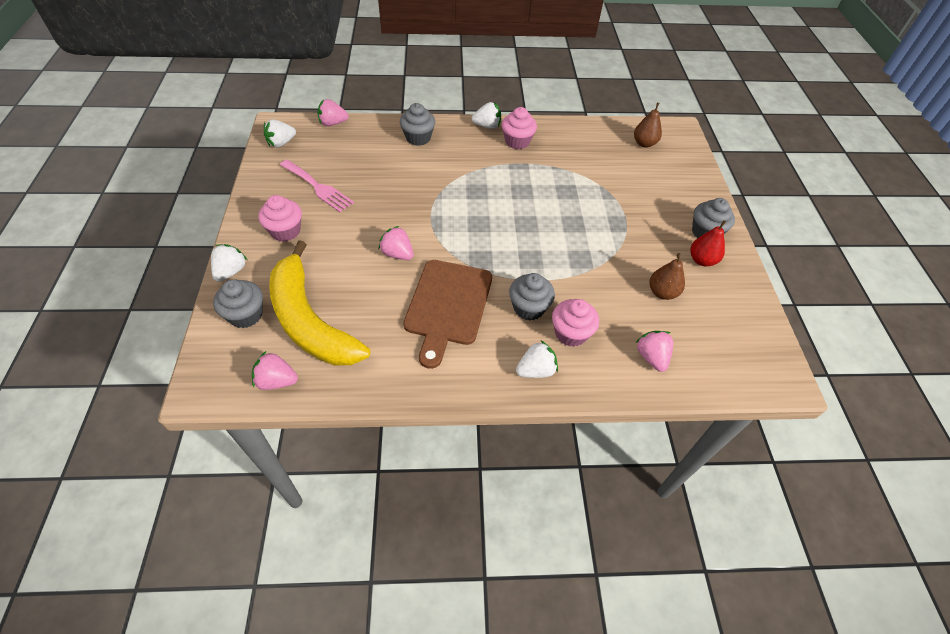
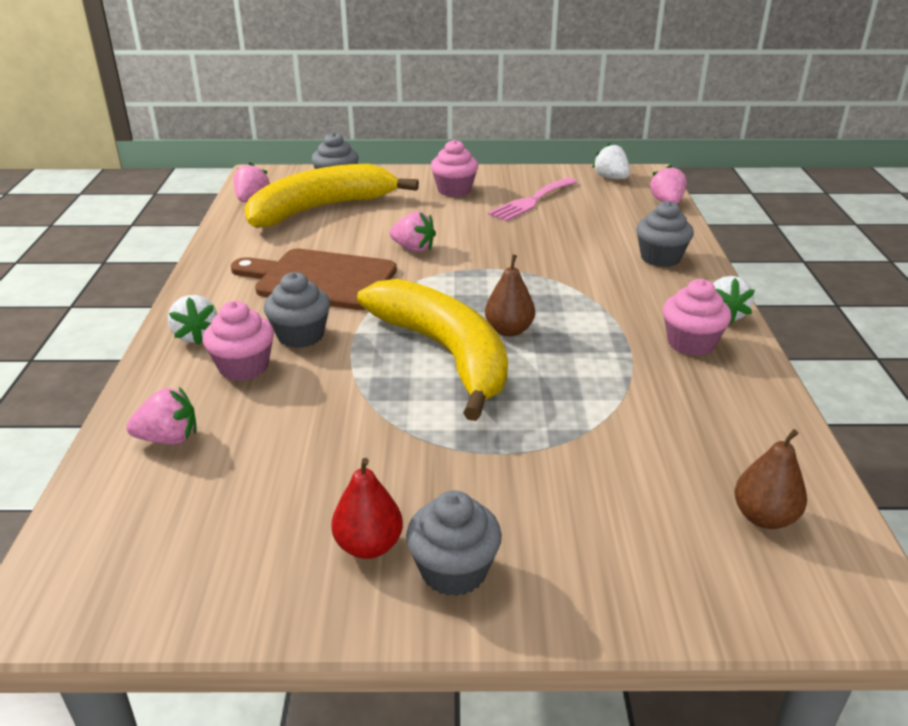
camera: 95 degrees right, 20 degrees down
(231, 271) = (396, 172): white strawberry -> none
(397, 254) = (413, 248): pink strawberry -> pink strawberry turned 75 degrees clockwise
(540, 236) = (444, 353): none -> yellow banana
(662, 292) = (296, 472): brown pear -> brown pear (509, 330)

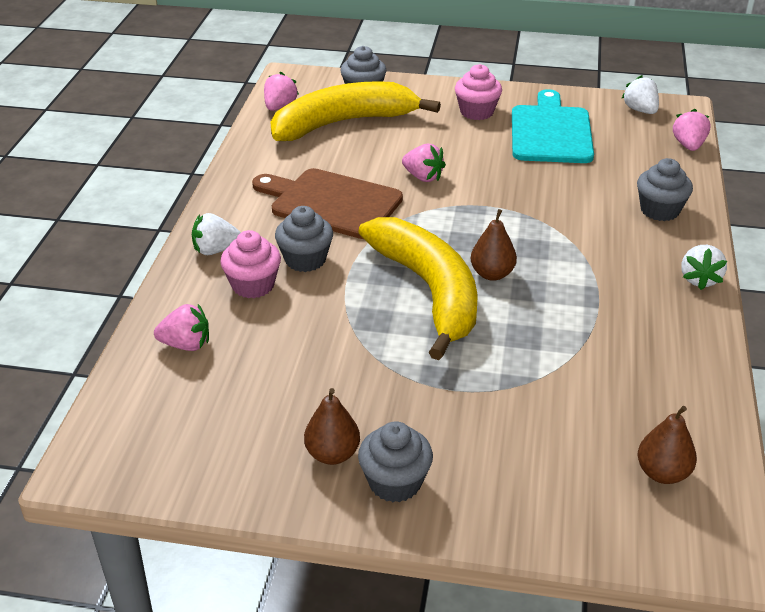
camera: 10 degrees right, 5 degrees up
(196, 335) = (215, 250): white strawberry -> white strawberry turned 90 degrees clockwise
(368, 546) = (332, 454): red pear -> brown pear
(531, 201) = (550, 132): pink fork -> turquoise cutting board
(691, 343) = (657, 305): pink cupcake -> none

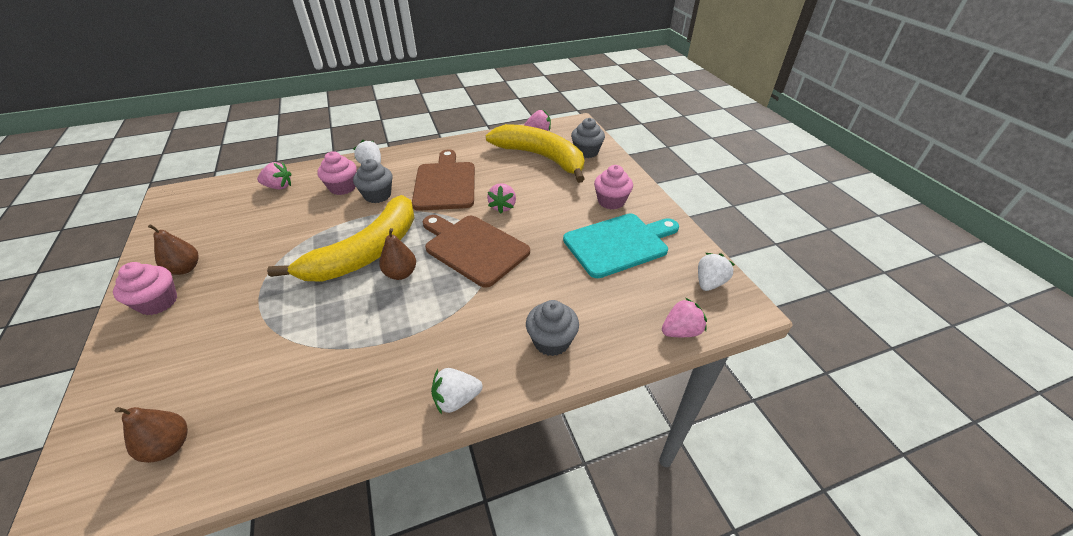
camera: 60 degrees right, 5 degrees up
(186, 345) = (279, 187): pink strawberry -> pink strawberry turned 60 degrees counterclockwise
(395, 482) = (158, 302): grey cupcake -> pink cupcake
(485, 216) = (473, 248): none -> brown cutting board

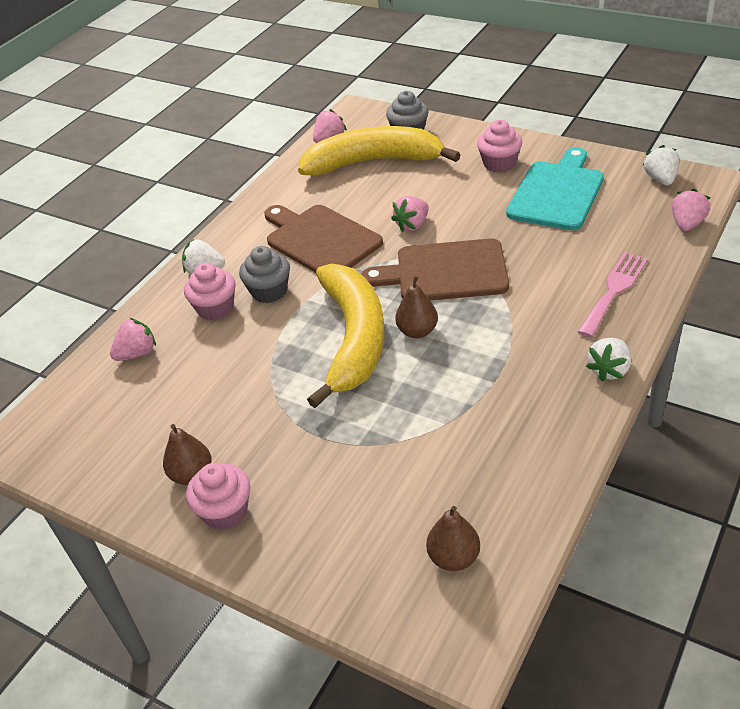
camera: 35 degrees left, 0 degrees up
(502, 206) = (412, 225): pink strawberry -> pink strawberry turned 75 degrees clockwise
(551, 341) = (614, 290): grey cupcake -> pink fork

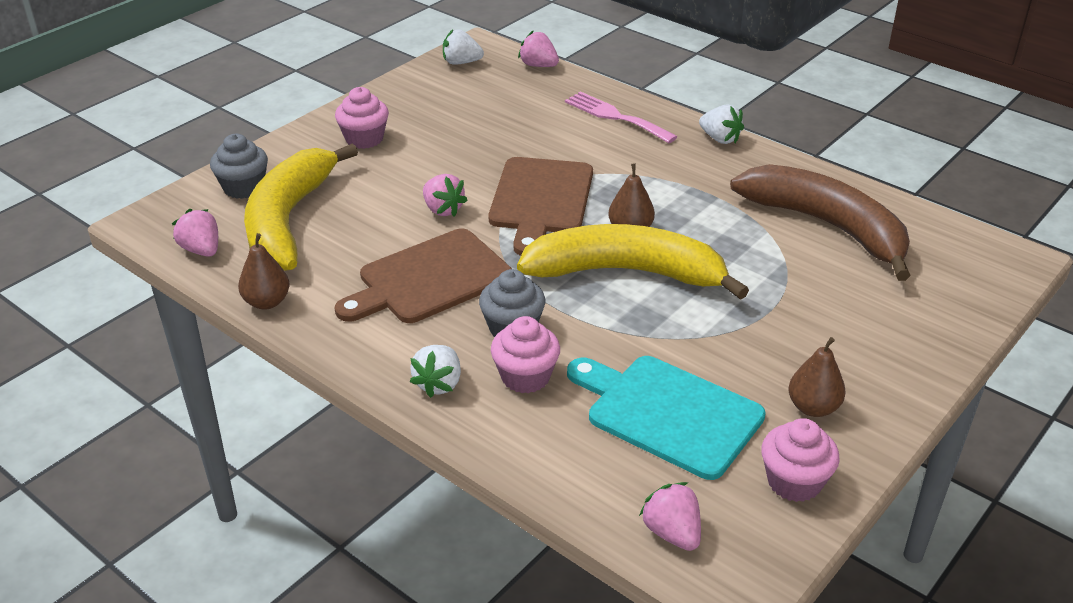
camera: 85 degrees left, 5 degrees down
(137, 353) = (588, 454): pink strawberry -> pink strawberry (672, 533)
(225, 511) = (868, 384): pink cupcake -> pink cupcake (794, 482)
(453, 558) = (926, 249): brown pear -> brown pear (267, 302)
(470, 469) = (827, 226): none -> brown banana
(557, 193) = (444, 116): turquoise cutting board -> turquoise cutting board (668, 413)

